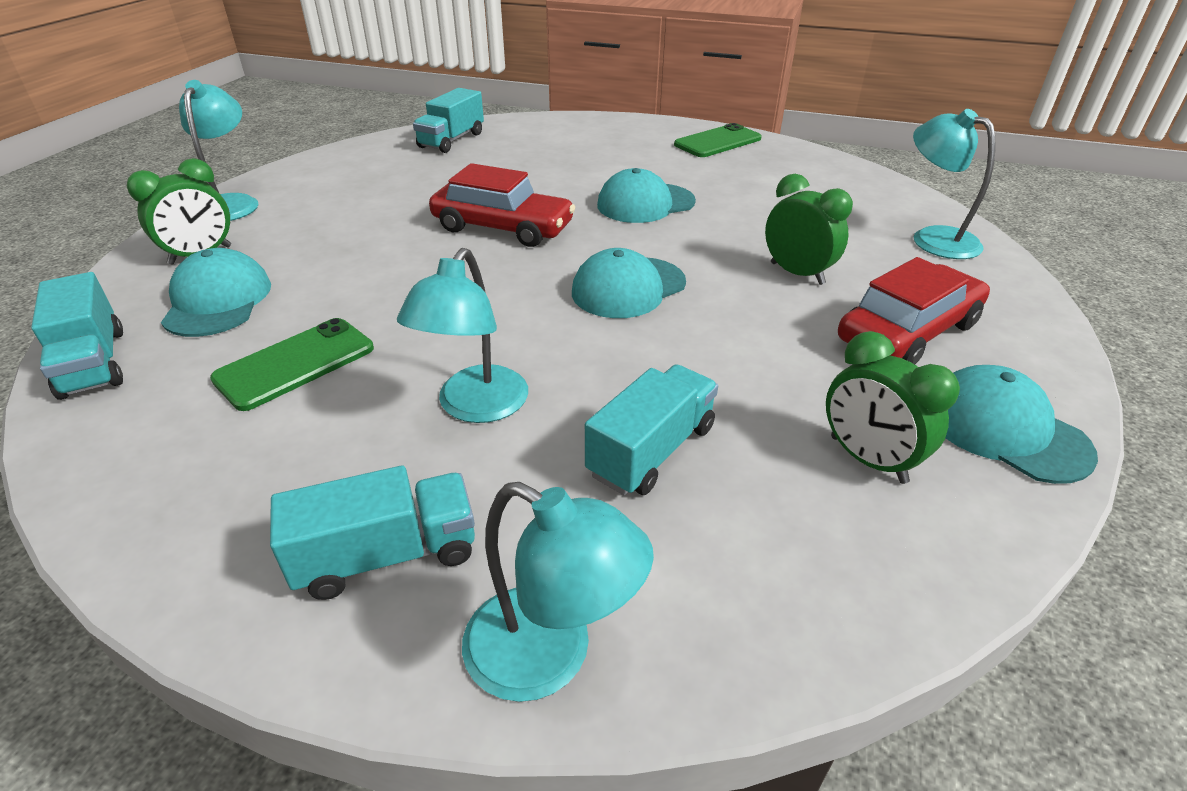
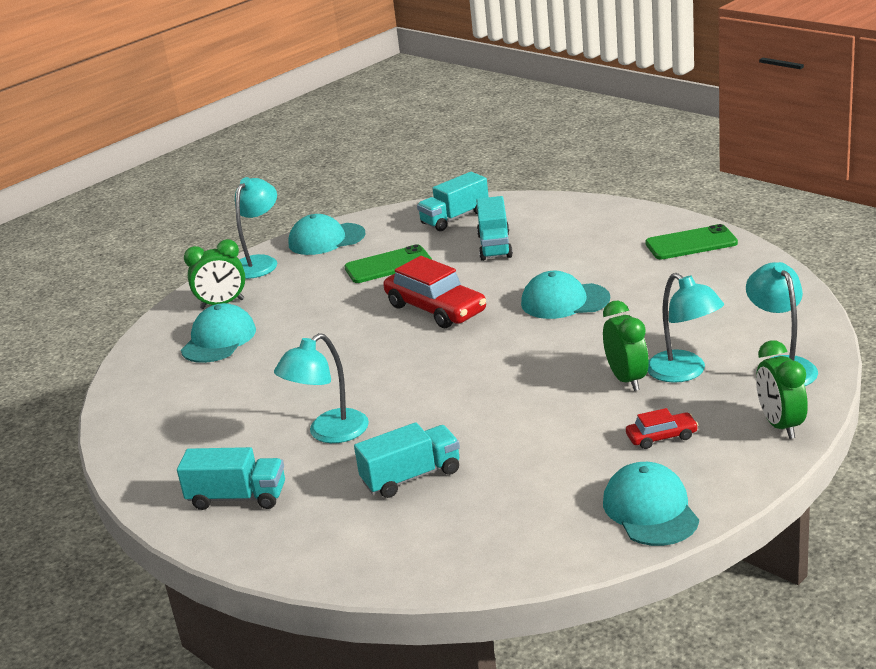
camera: 30 degrees right, 10 degrees down
(93, 362) = (137, 369): turquoise truck -> turquoise truck (494, 246)
(295, 363) = (243, 389): green phone -> green phone (388, 265)
(550, 656) = (285, 554): turquoise lamp -> turquoise lamp (684, 372)
(628, 288) = (488, 371): turquoise cap -> turquoise cap (326, 239)
(867, 459) = (537, 507): green clock -> green clock (780, 425)
(908, 332) = (661, 437): red car -> red car, size x0.50

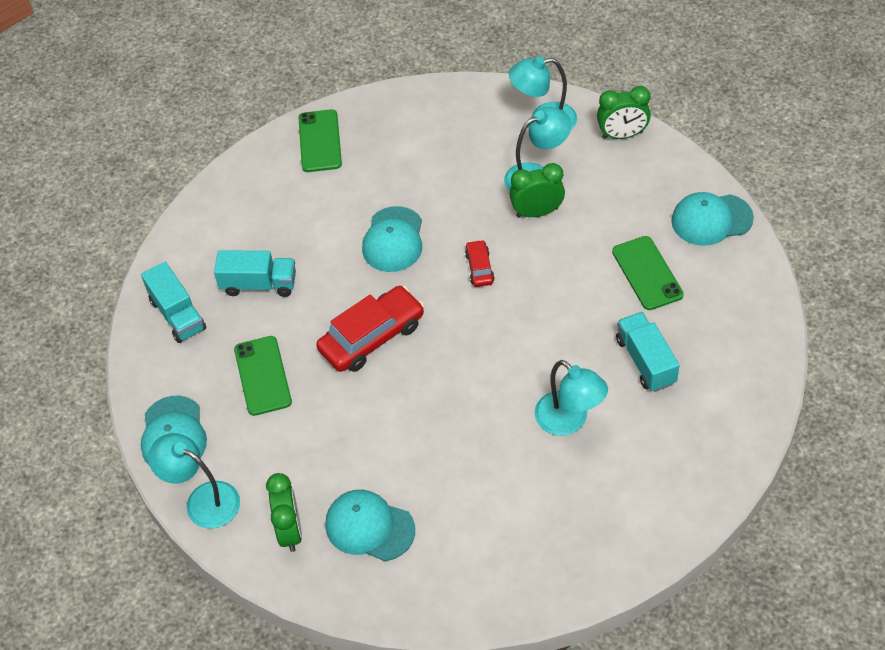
camera: 85 degrees left, 25 degrees up
(237, 497) = (653, 487): turquoise truck -> none
(547, 466) = (647, 273): none -> green phone
(661, 437) = (623, 202): red car -> red car (479, 268)

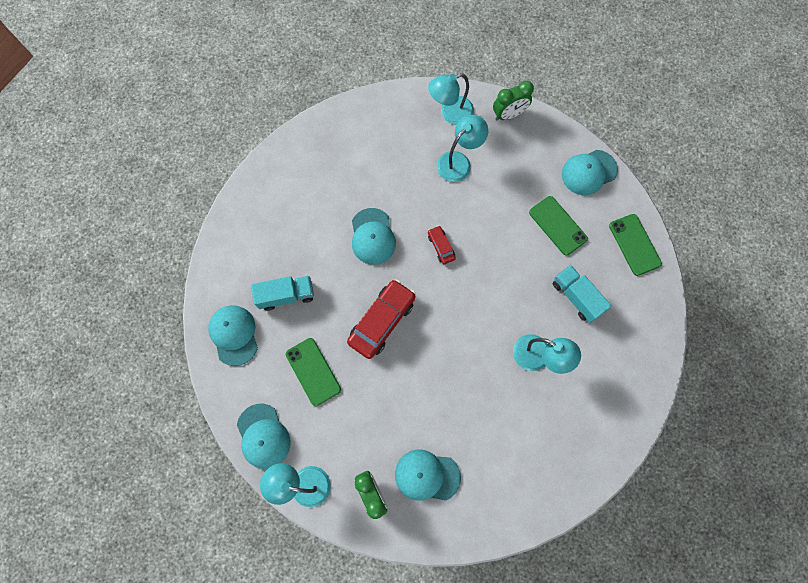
camera: 20 degrees left, 20 degrees up
(177, 315) = (234, 335): turquoise truck -> turquoise cap
(320, 141) = (293, 163): green phone -> green phone (634, 244)
(537, 212) = (468, 191): green clock -> none

